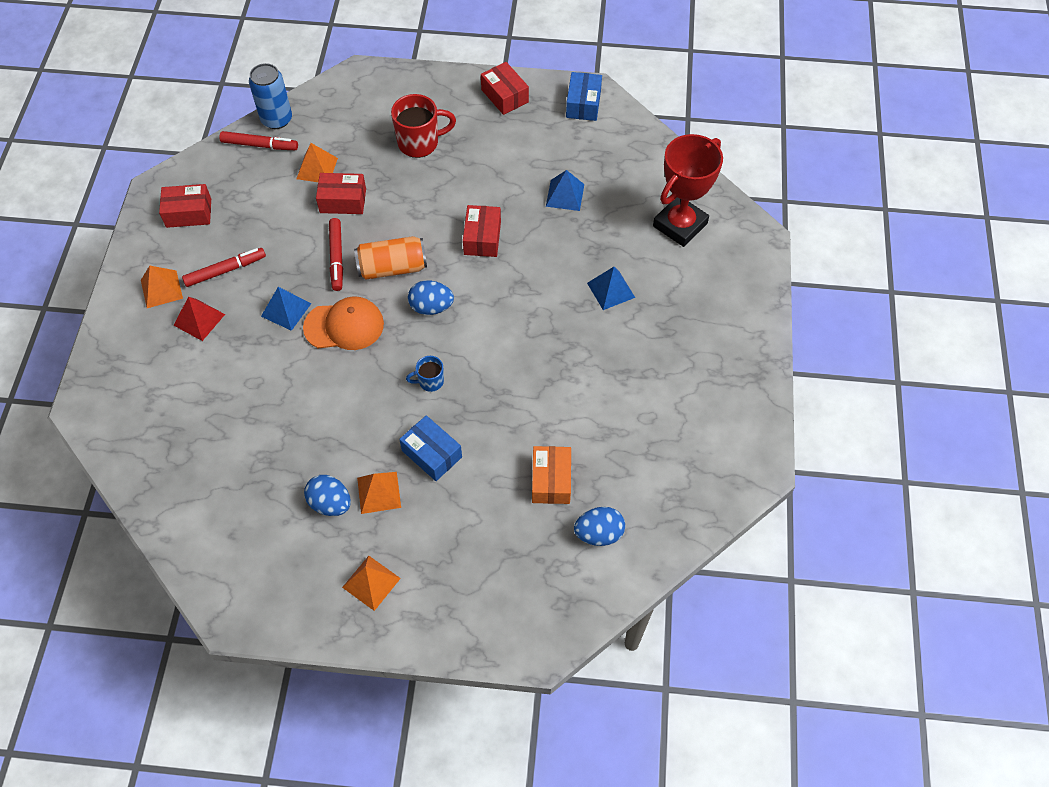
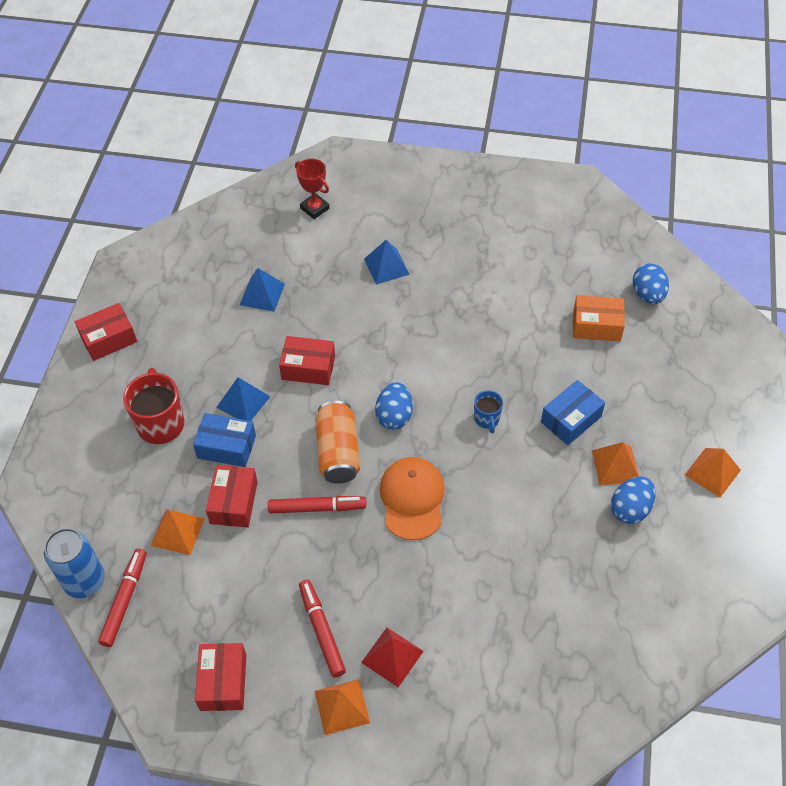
camera: 85 degrees left, 5 degrees down
(286, 309) = (385, 559): blue pyramid -> blue pyramid (243, 401)
(583, 104) = (139, 270): blue box -> blue box (226, 447)
(680, 225) = (314, 208): red trophy -> red trophy, size x0.54

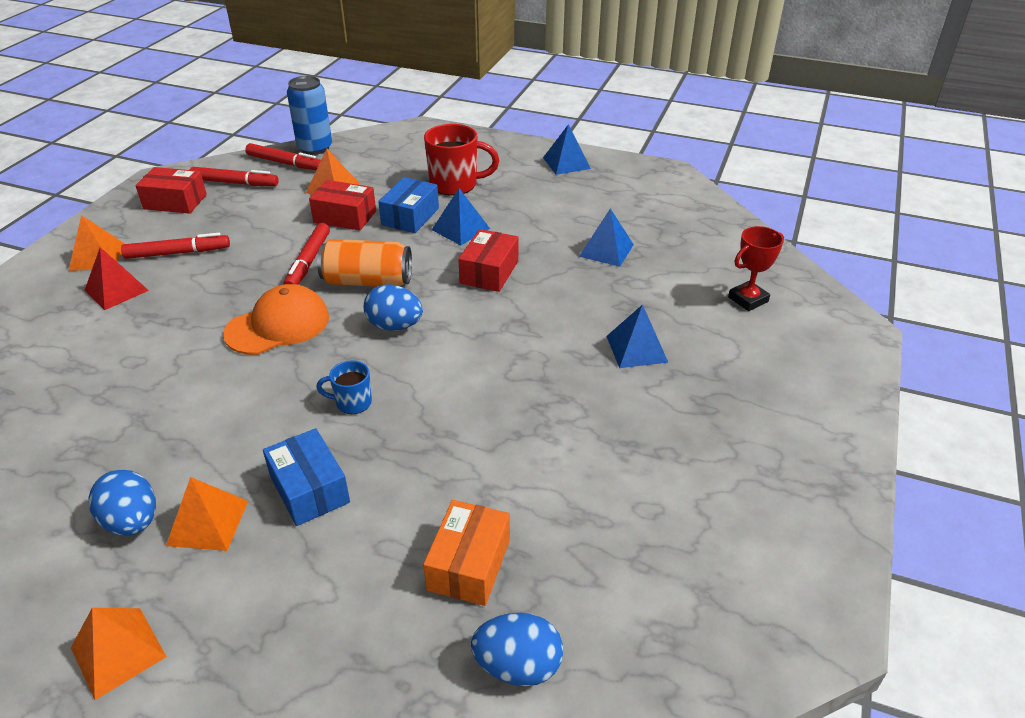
camera: 100 degrees right, 15 degrees down
(109, 339) = (566, 163): red box -> blue pyramid
(175, 636) = (235, 183): none -> red marker
(412, 499) = (278, 325): orange cap -> orange cap turned 45 degrees counterclockwise

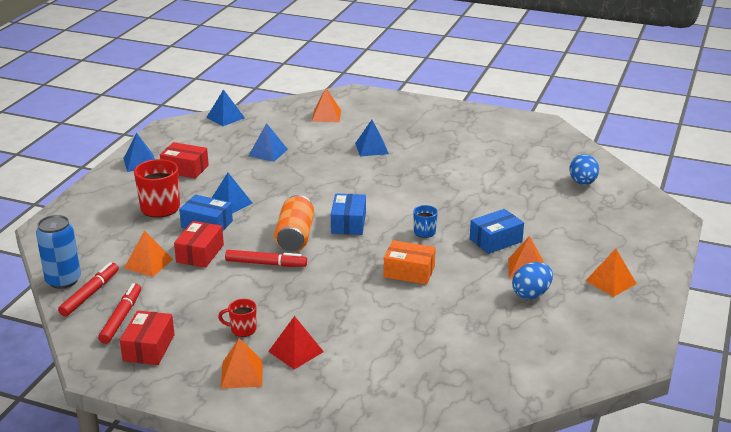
camera: 90 degrees left, 10 degrees down
(178, 253) = (242, 329): red marker -> red mug
(278, 325) = (346, 268): orange cap -> none
(395, 326) = (348, 223): blue egg -> blue box
(469, 564) = (534, 194): orange box -> orange box (409, 272)
(489, 272) = (289, 192): red box -> red box (185, 169)
(710, 211) = (225, 117): none -> blue pyramid
(748, 299) = (326, 115): red trophy -> orange pyramid

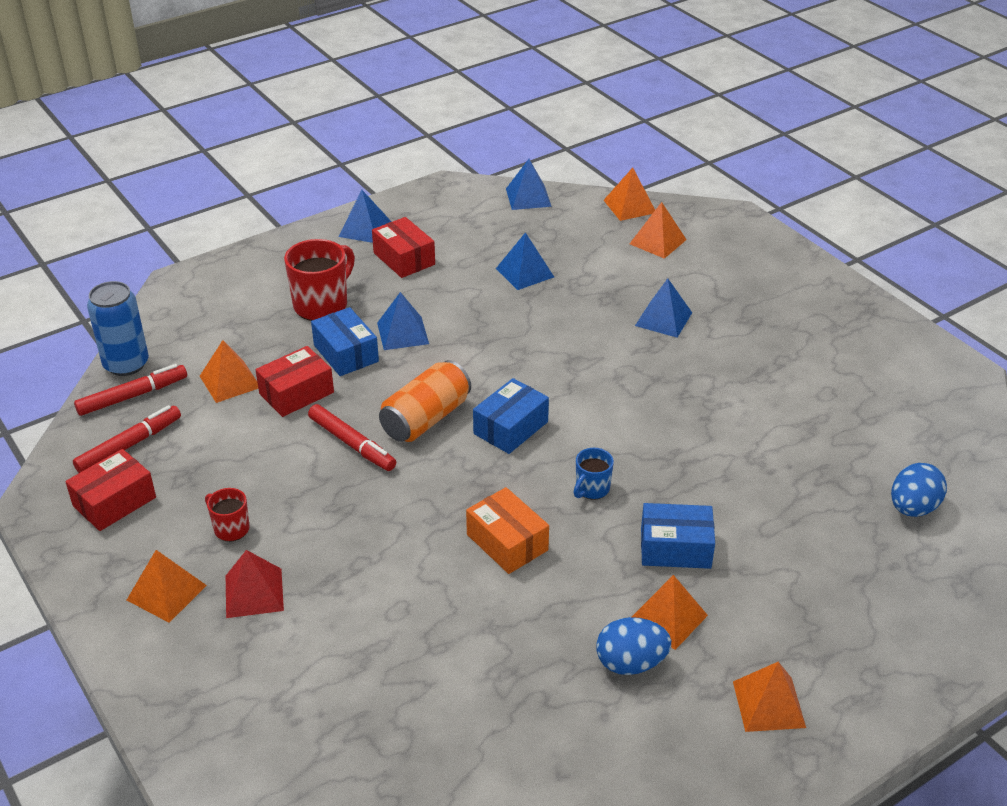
camera: 35 degrees right, 10 degrees up
(291, 104) = (630, 206): none -> orange pyramid

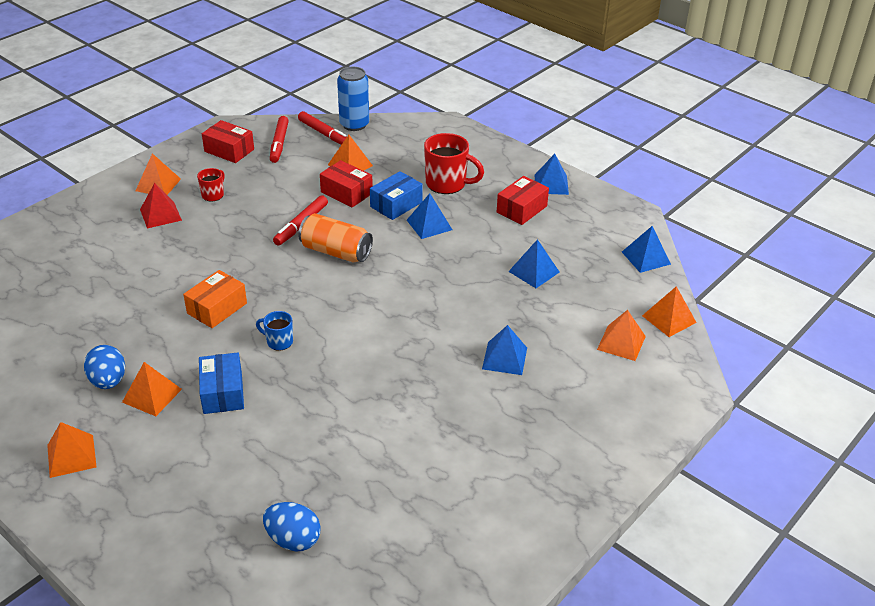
camera: 75 degrees right, 0 degrees up
(129, 445) = (279, 144): red marker -> red marker turned 60 degrees clockwise
(510, 428) = (337, 292): blue box -> none

